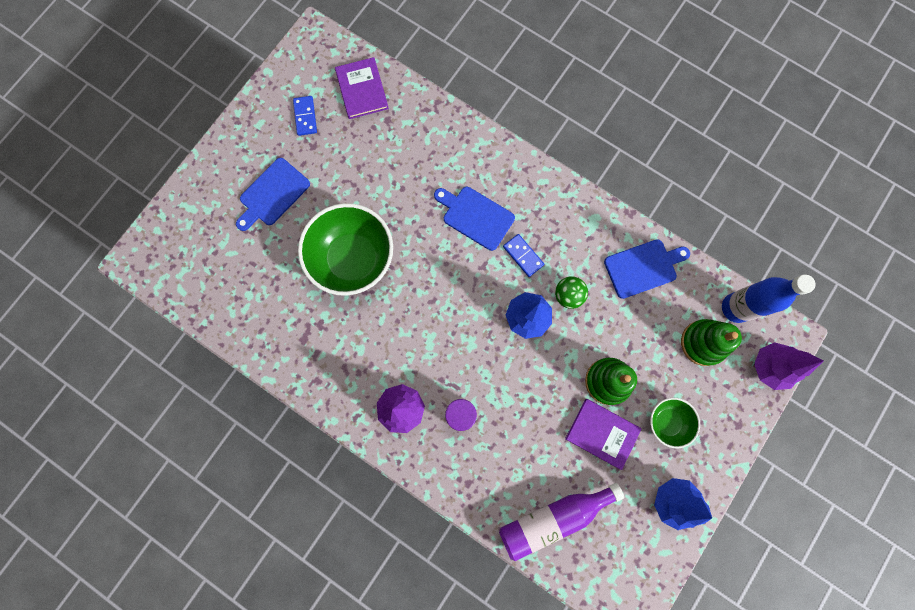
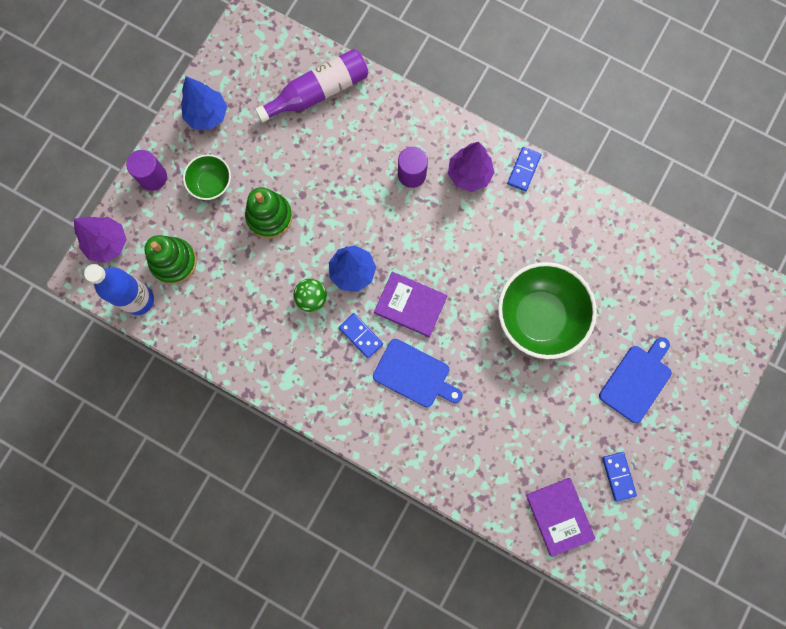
camera: 175 degrees right, 0 degrees up
(345, 409) = (524, 170): none -> blue domino
(602, 433) = (274, 168): purple book -> purple book (410, 305)
(643, 267) = (234, 334): blue cutting board -> none
(728, 434) = (153, 177): none -> purple cylinder

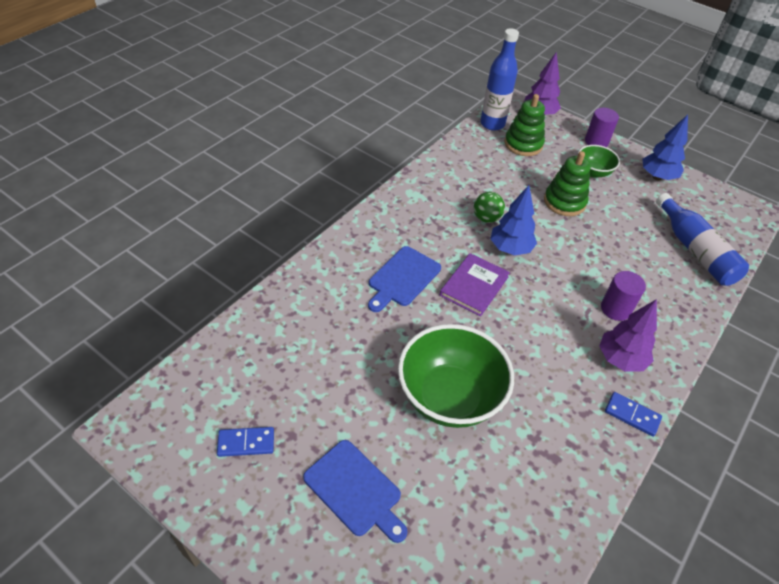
camera: 95 degrees right, 30 degrees down
(318, 92) = (695, 250): purple bottle -> blue bottle
(360, 336) = (447, 245): blue domino -> none
(559, 516) = (223, 374): purple book -> none

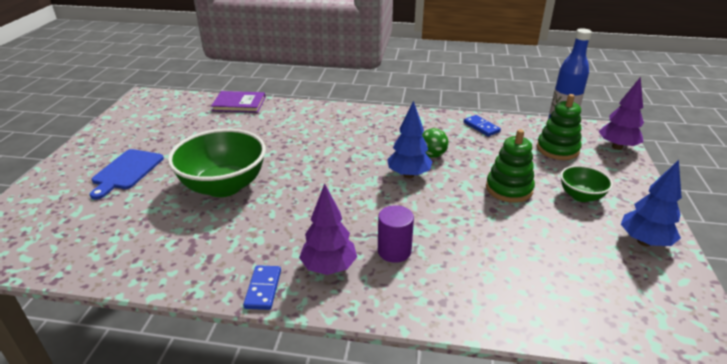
camera: 65 degrees right, 15 degrees down
(246, 443) = (147, 128): blue domino -> blue domino (481, 127)
(403, 278) = (324, 139): blue cutting board -> none
(474, 286) = (346, 169): purple book -> purple book (239, 104)
(596, 141) = (634, 188): purple cylinder -> none
(695, 250) = (553, 296): blue bottle -> none

